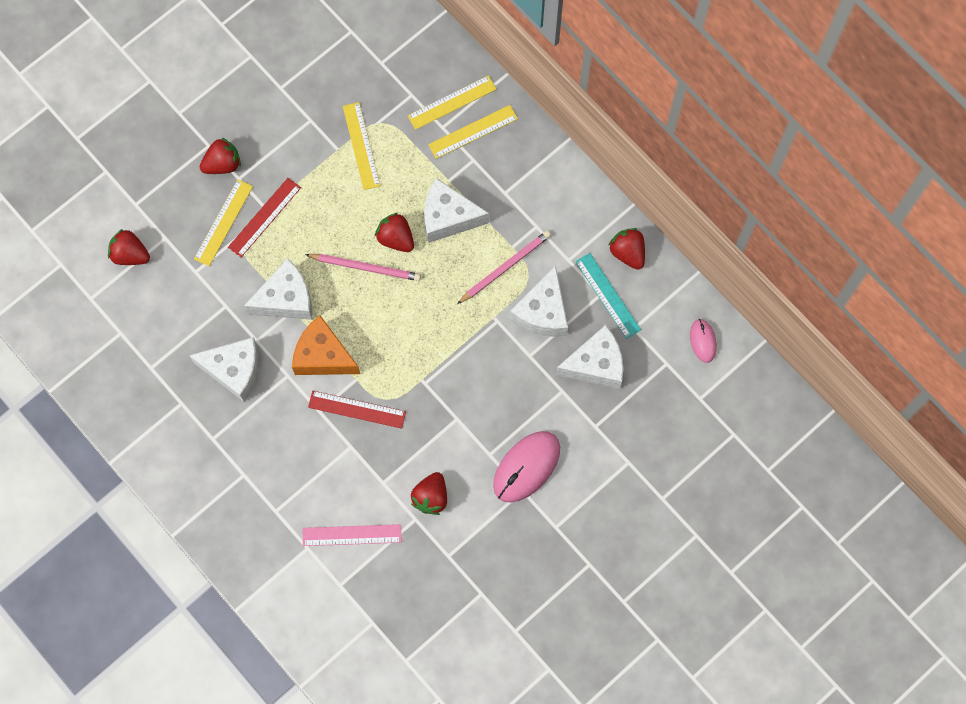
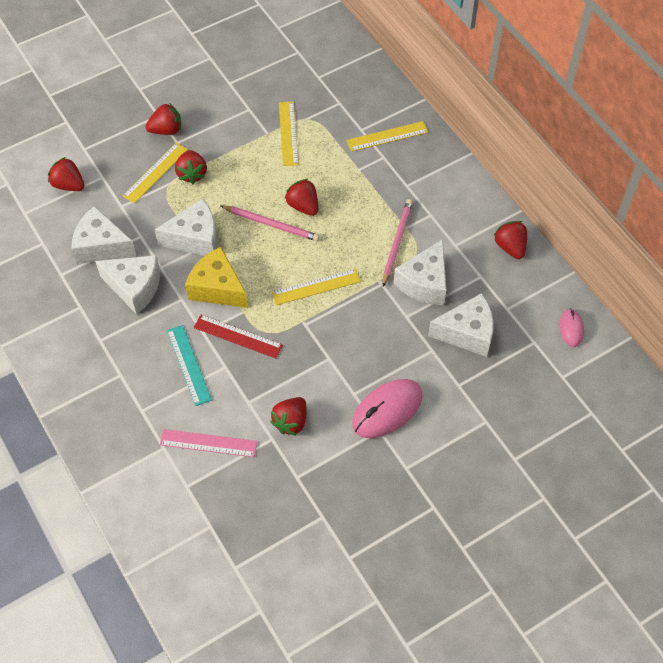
camera: 10 degrees right, 15 degrees down
(264, 217) = (192, 174): red ruler -> red strawberry
(323, 356) = (217, 288): orange cheese -> yellow cheese
(448, 217) = (353, 197): white cheese -> white cheese (101, 246)
(452, 102) = (373, 113): yellow ruler -> yellow ruler (316, 286)
(505, 267) = (397, 242): pink pencil -> pink pencil turned 45 degrees counterclockwise
(607, 295) = (487, 278): turquoise ruler -> turquoise ruler (188, 365)

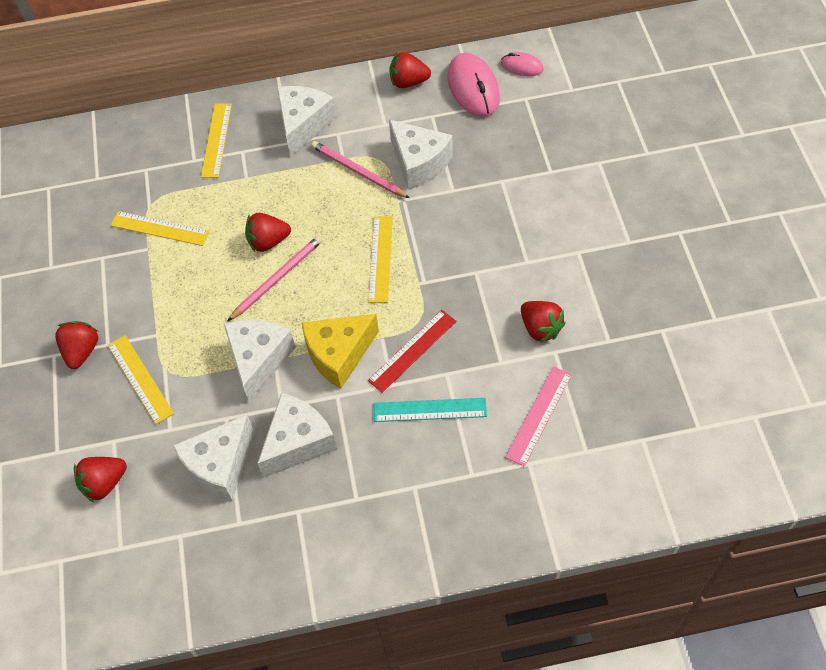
camera: 65 degrees left, 0 degrees up
(192, 174) = (164, 340): red strawberry -> none
(387, 410) = (557, 239): pink mouse -> pink mouse (473, 88)
(467, 333) = (493, 146): white cheese -> white cheese (303, 125)

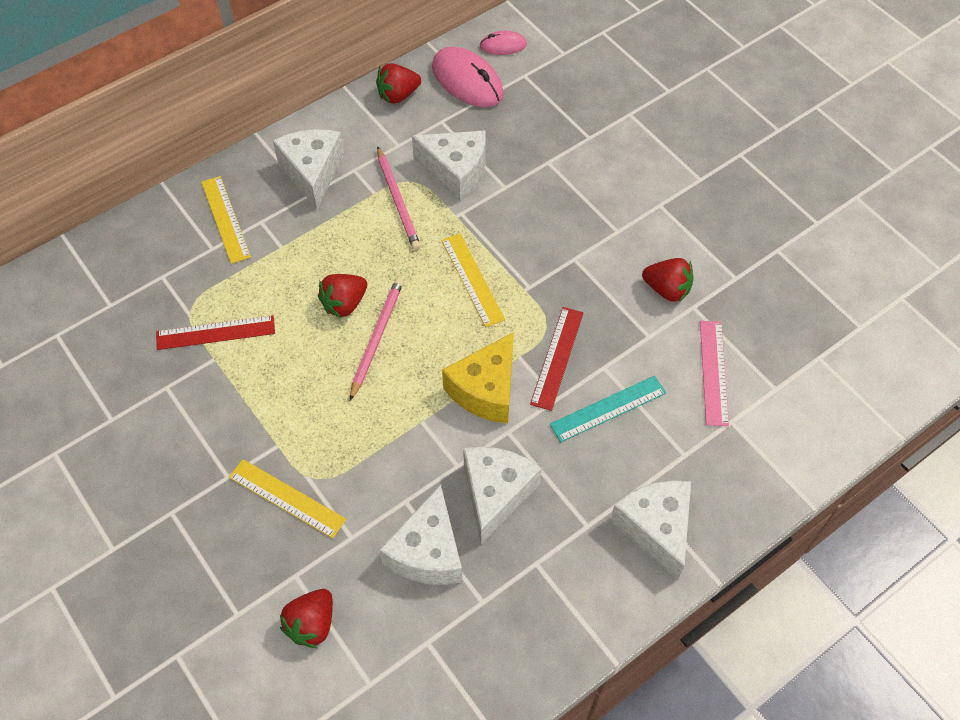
camera: 30 degrees left, 0 degrees up
(82, 351) = (202, 495): red strawberry -> none
(160, 228) = (215, 332): yellow ruler -> red ruler
(259, 360) = (405, 428): white cheese -> white cheese (655, 528)
(358, 171) = (398, 201): pink pencil -> pink pencil turned 120 degrees counterclockwise

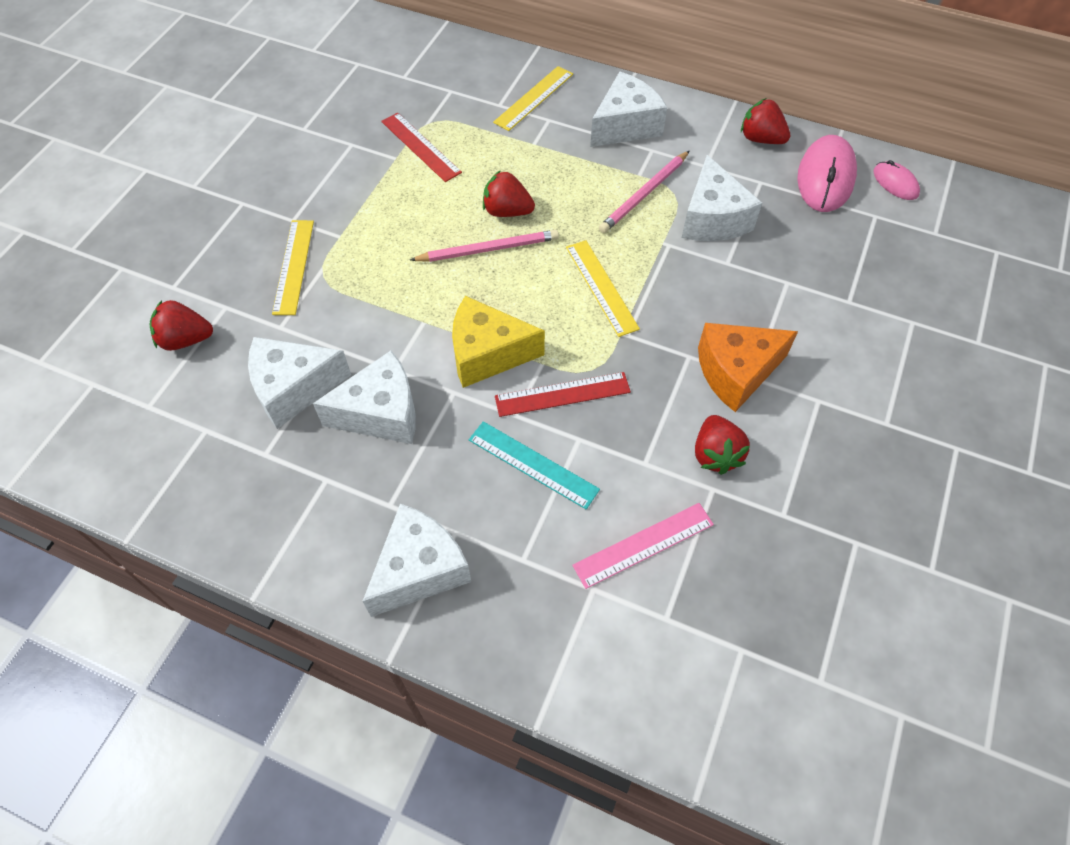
camera: 60 degrees right, 0 degrees up
(472, 279) = (601, 287): yellow ruler -> yellow ruler turned 60 degrees counterclockwise
(606, 238) = (736, 372): none -> orange cheese

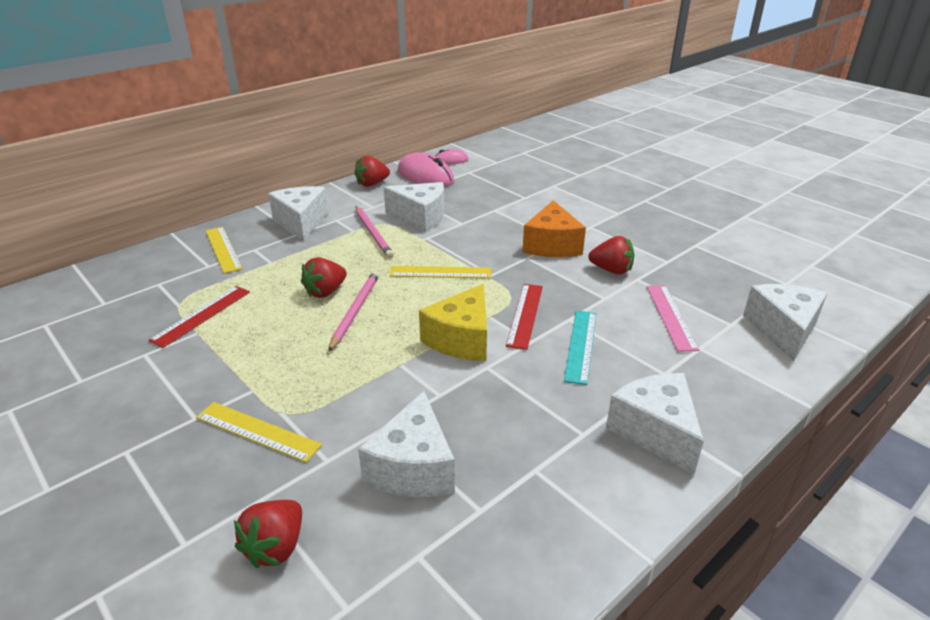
camera: 65 degrees left, 25 degrees down
(381, 413) = (482, 414): white cheese -> white cheese (783, 330)
(421, 146) = (201, 315): red ruler -> red ruler turned 45 degrees counterclockwise
(533, 464) = (581, 345): turquoise ruler -> turquoise ruler turned 45 degrees counterclockwise

